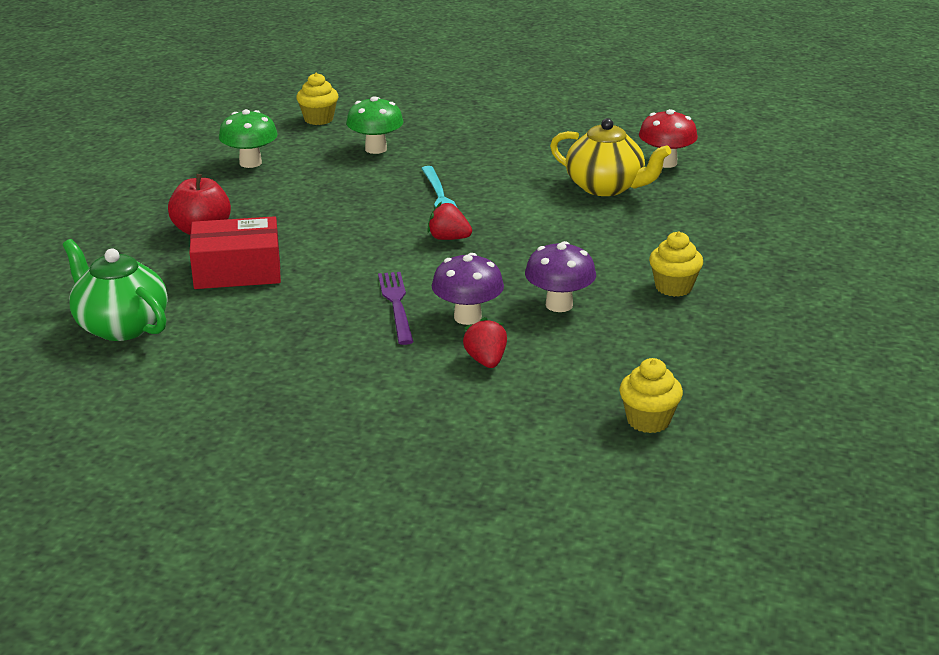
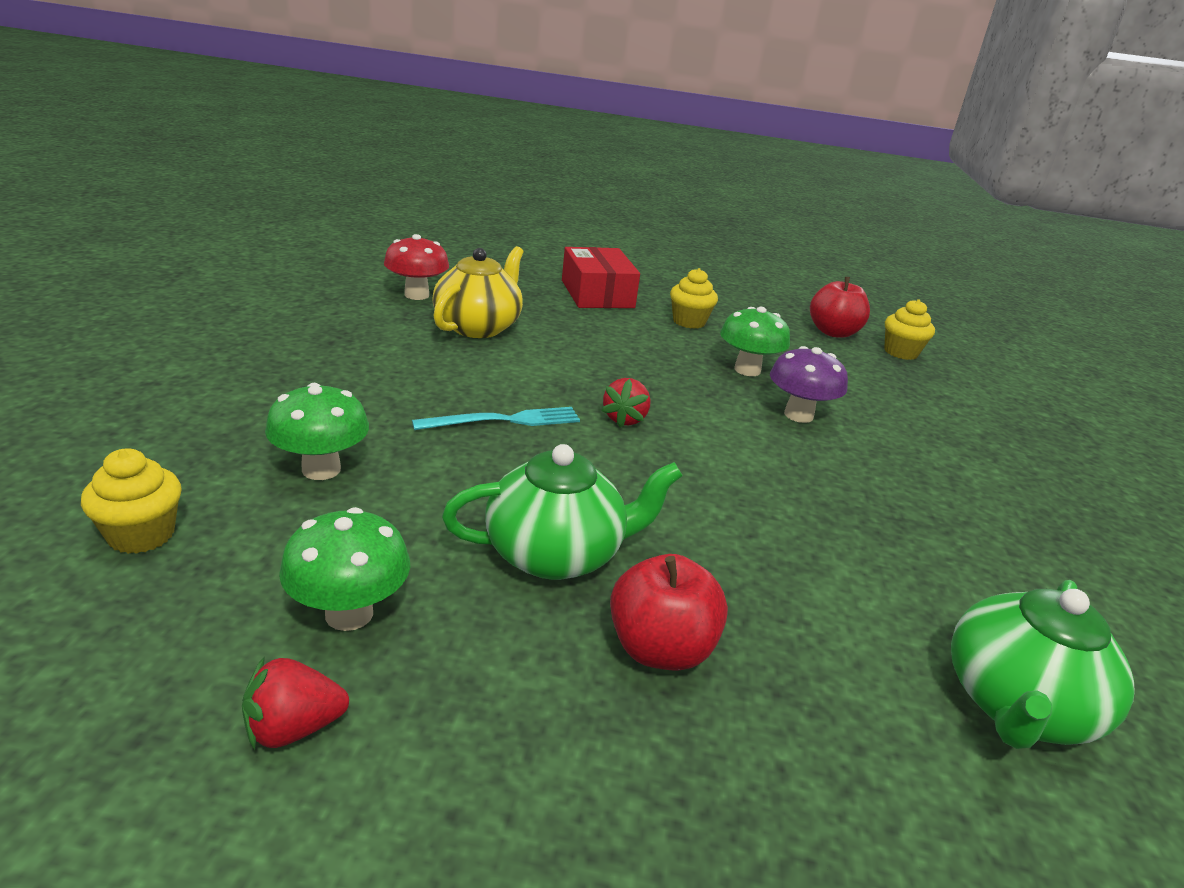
camera: 100 degrees left, 0 degrees up
(237, 270) = (779, 590): red box -> red box (597, 294)
(285, 209) = (556, 554): none -> green teapot
(396, 305) = (798, 455): purple fork -> none
(486, 361) = (871, 410): red strawberry -> red strawberry (293, 728)
(559, 305) = (747, 370): purple mushroom -> green mushroom
(692, 381) = (833, 332): none -> red apple

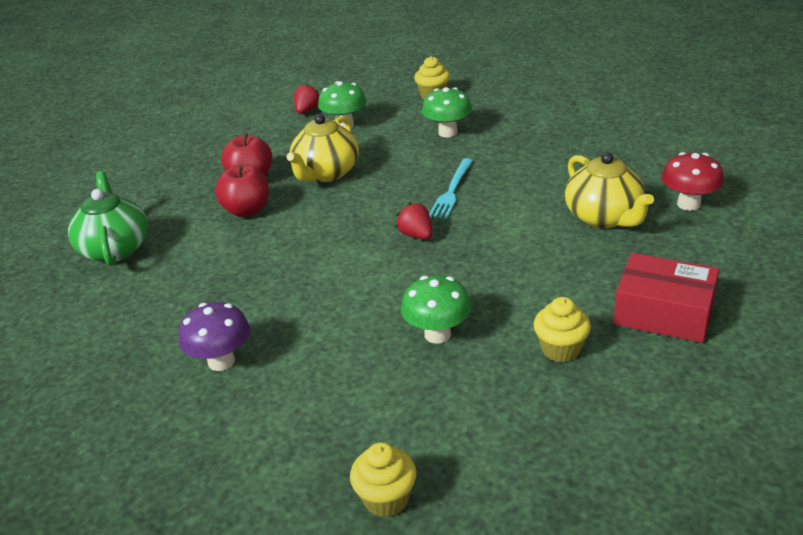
camera: 135 degrees right, 5 degrees up
(556, 554) = (326, 173): green teapot -> yellow teapot
(798, 415) = (350, 322): purple mushroom -> purple mushroom (221, 361)
(833, 332) = (472, 468): red apple -> red apple (247, 210)

